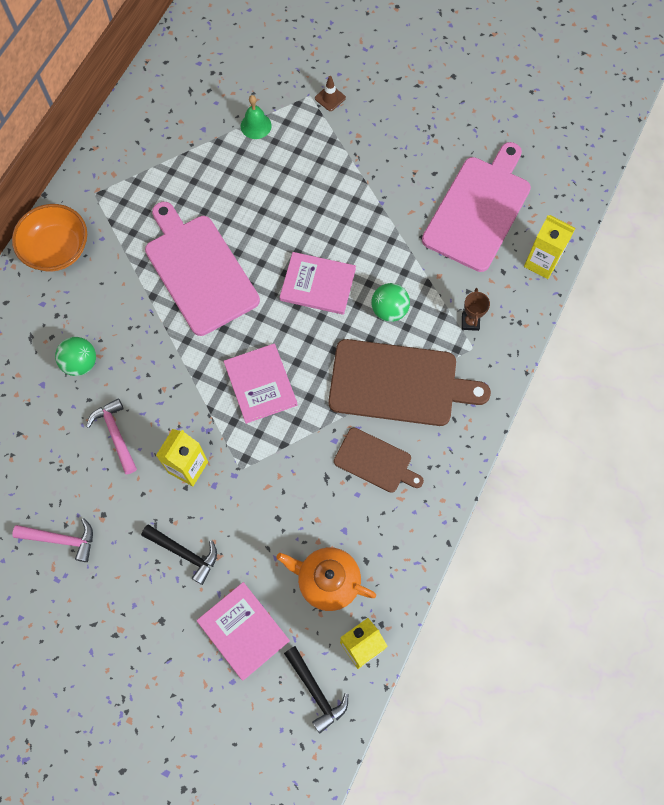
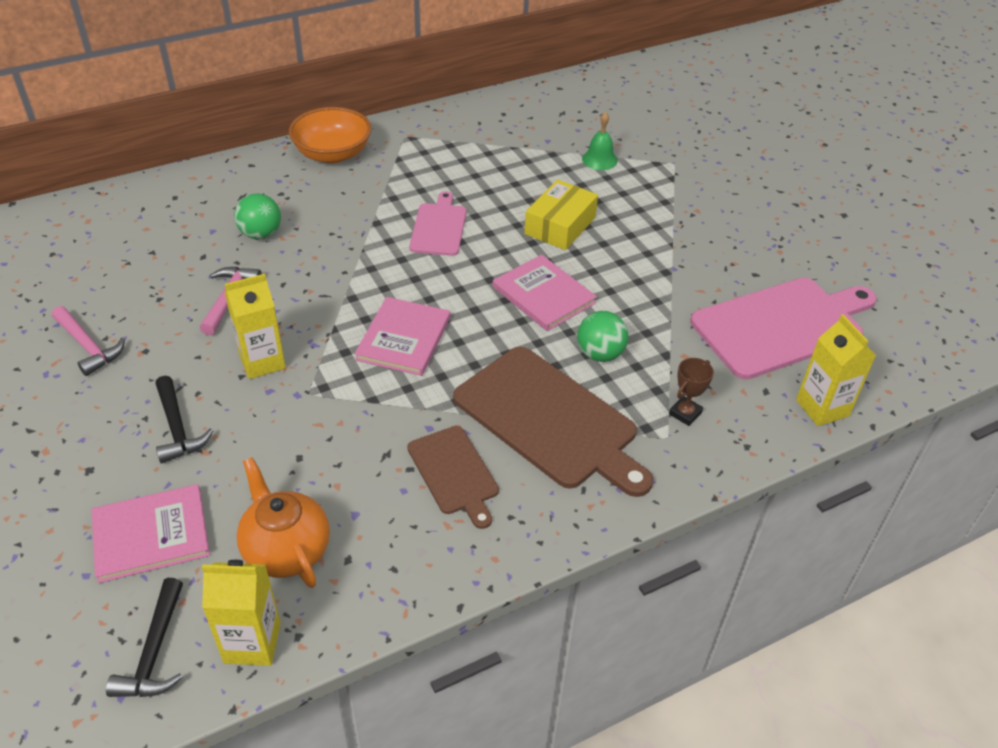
camera: 35 degrees right, 25 degrees down
(199, 270) = (439, 227): pink cutting board -> pink cutting board, size x0.55
(243, 631) = (151, 535): pink book -> pink book turned 75 degrees clockwise
(279, 212) = (560, 225): none -> yellow box
(330, 98) = (693, 173): brown traffic cone -> none

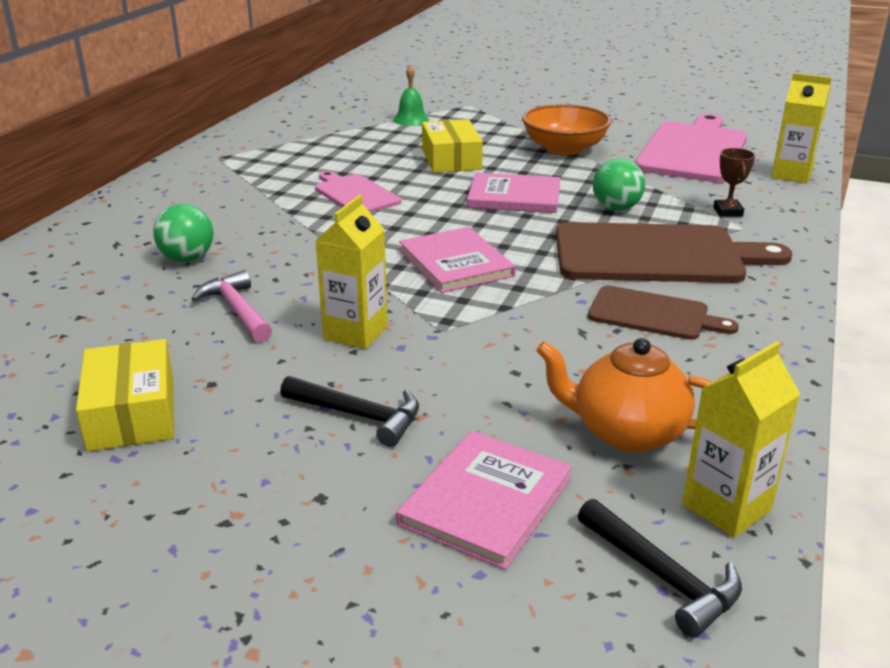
camera: 40 degrees left, 15 degrees down
(88, 346) = (132, 413): pink hammer -> yellow box
(333, 154) = (165, 188): orange bowl -> orange bowl (564, 149)

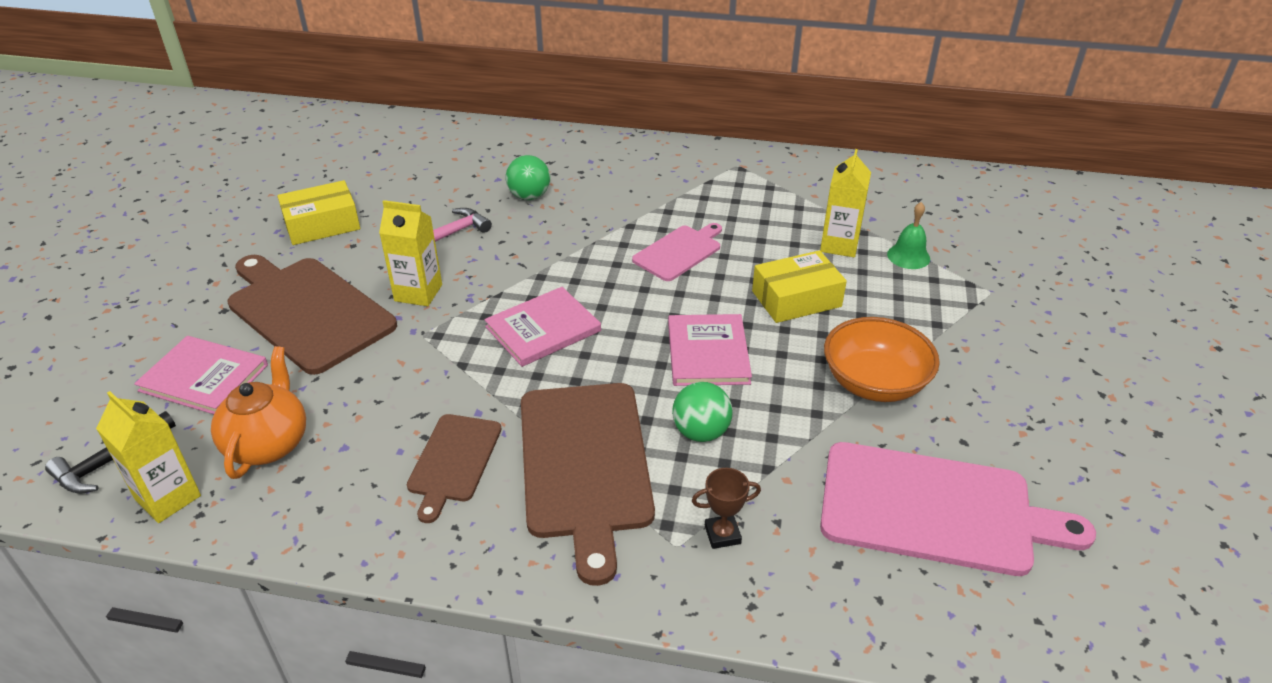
camera: 80 degrees right, 10 degrees up
(358, 416) = (307, 311): black hammer -> brown cutting board
(791, 175) = (886, 620): yellow carton -> yellow carton (839, 245)

